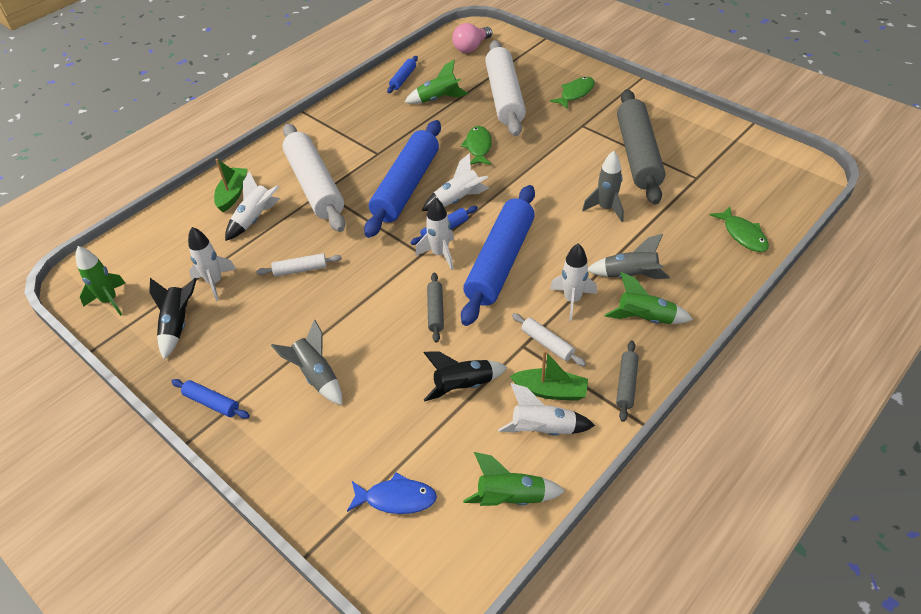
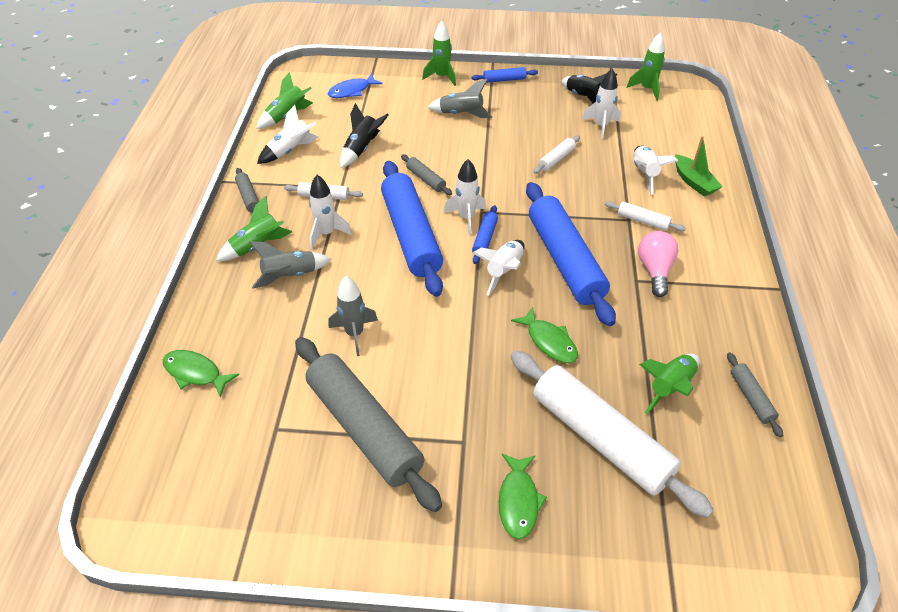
camera: 140 degrees right, 0 degrees up
(269, 454) = (442, 77): none -> green rocket
(314, 186) = (643, 221): white rolling pin -> white rolling pin, size x0.43
(403, 79) = (751, 398): blue rolling pin -> grey rolling pin
(471, 47) = (750, 519): pink light bulb -> pink light bulb (654, 270)
(550, 391) = (300, 171): green boat -> none

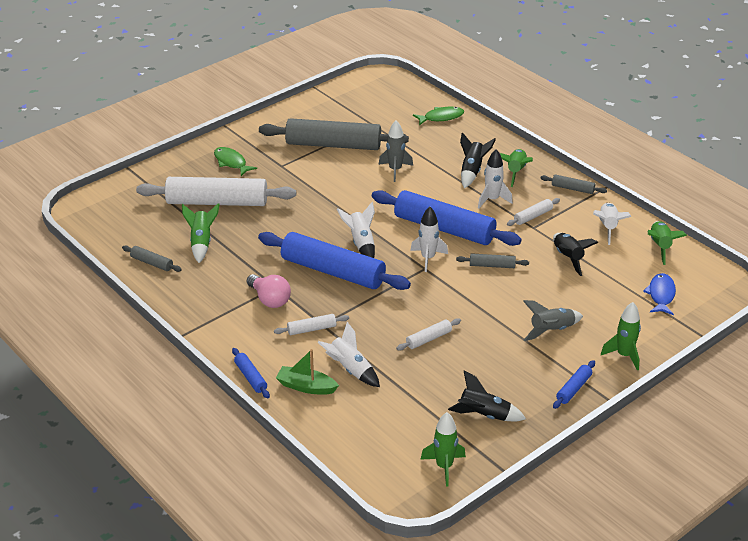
camera: 135 degrees right, 10 degrees down
(290, 276) = (472, 171): grey rocket -> black rocket
(484, 238) = (398, 253): blue rolling pin -> blue rolling pin (251, 377)
(549, 341) = (290, 225): green fish -> none
(556, 159) = (429, 339): white rolling pin -> white rolling pin turned 60 degrees clockwise
(601, 126) = (433, 394): white rocket -> none

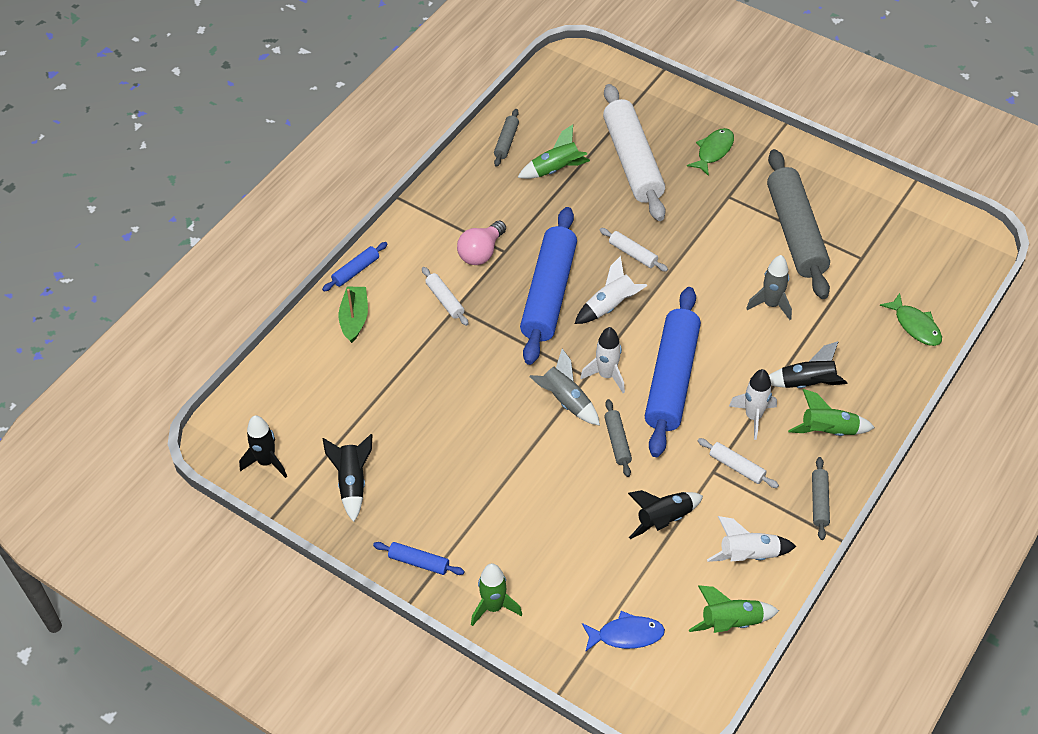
camera: 75 degrees right, 15 degrees up
(350, 369) = (391, 349): white rocket -> none
(429, 339) = (462, 407): white rolling pin -> white rolling pin (632, 254)
(444, 467) = (266, 462): green rocket -> black rocket
(551, 330) = (515, 524): grey rocket -> grey rocket (565, 401)

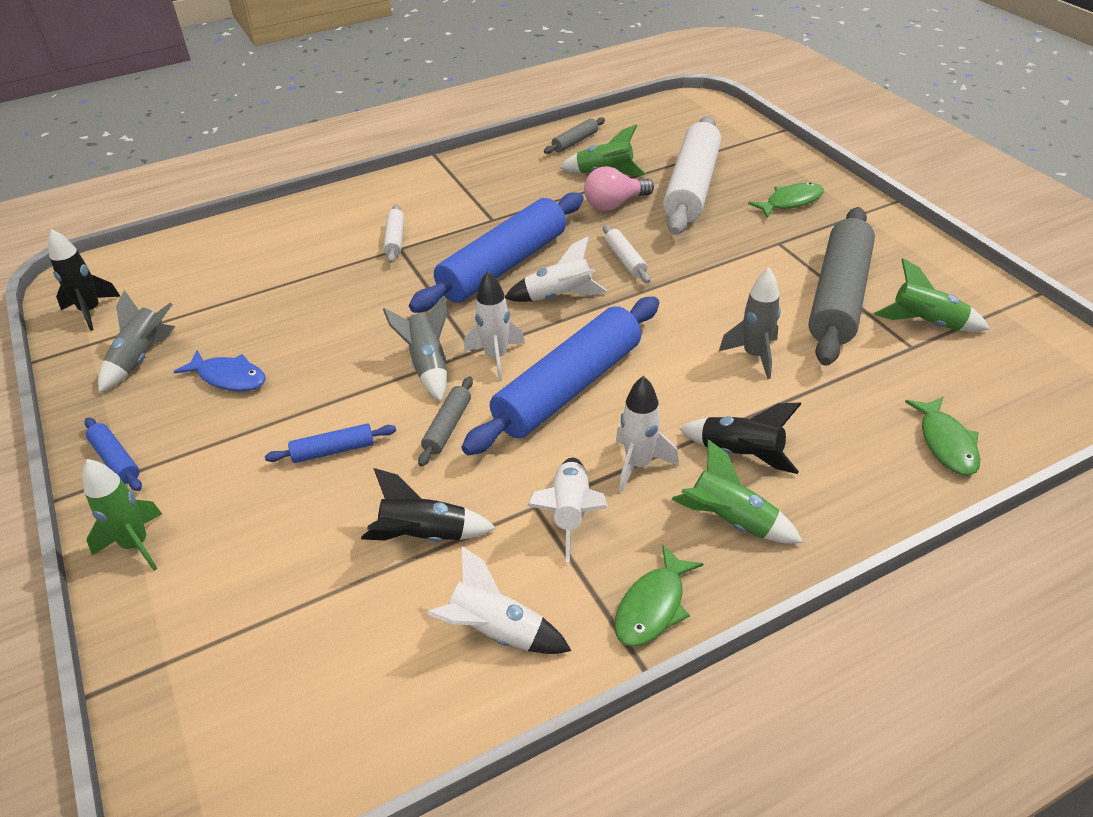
camera: 30 degrees right, 10 degrees down
(352, 483) = (141, 358): black rocket -> grey rocket
(354, 319) = (297, 228): green boat -> none
(356, 271) = (339, 194): blue rolling pin -> blue rolling pin (333, 451)
(481, 252) = (468, 214): pink light bulb -> pink light bulb (614, 204)
(626, 635) = (247, 659): blue fish -> blue fish (229, 377)
(731, 622) = (395, 714): green rocket -> green rocket (926, 323)
(736, 467) = (570, 513): white rolling pin -> white rocket
(819, 502) = (653, 606): grey rolling pin -> green fish

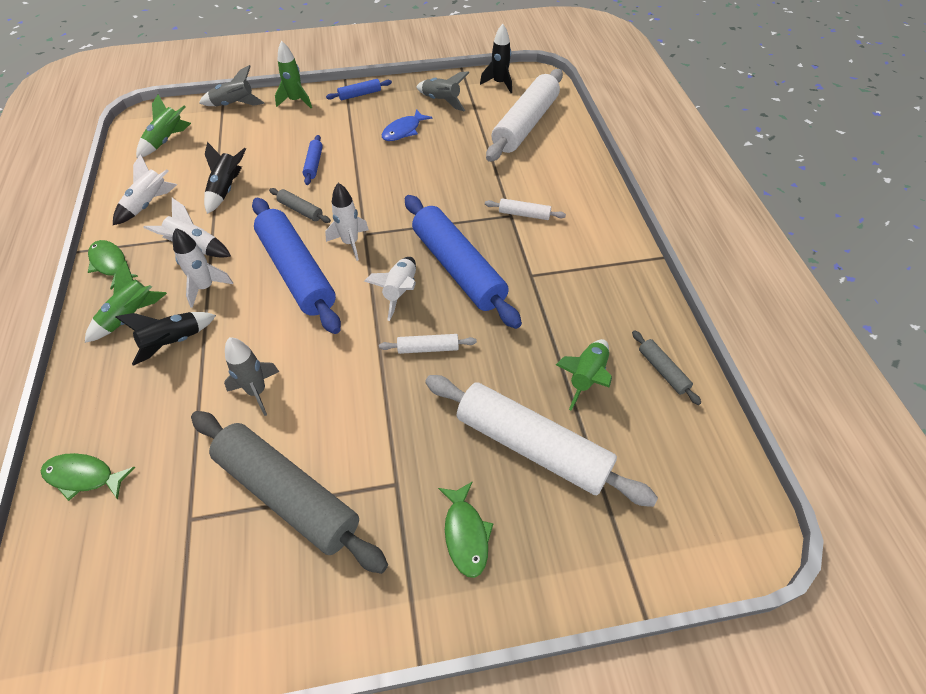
camera: 105 degrees right, 10 degrees up
(204, 269) = (525, 124): none -> white rolling pin
(428, 365) = (363, 210): grey rocket -> grey rocket (234, 105)
(614, 204) = (523, 368): pink light bulb -> none
(926, 323) = (207, 552): green rocket -> green rocket (167, 140)

